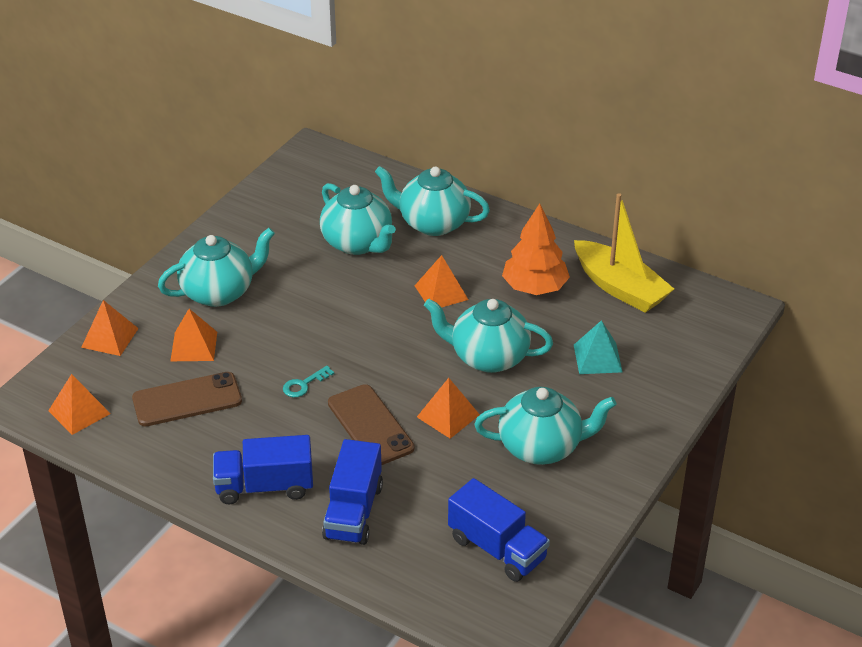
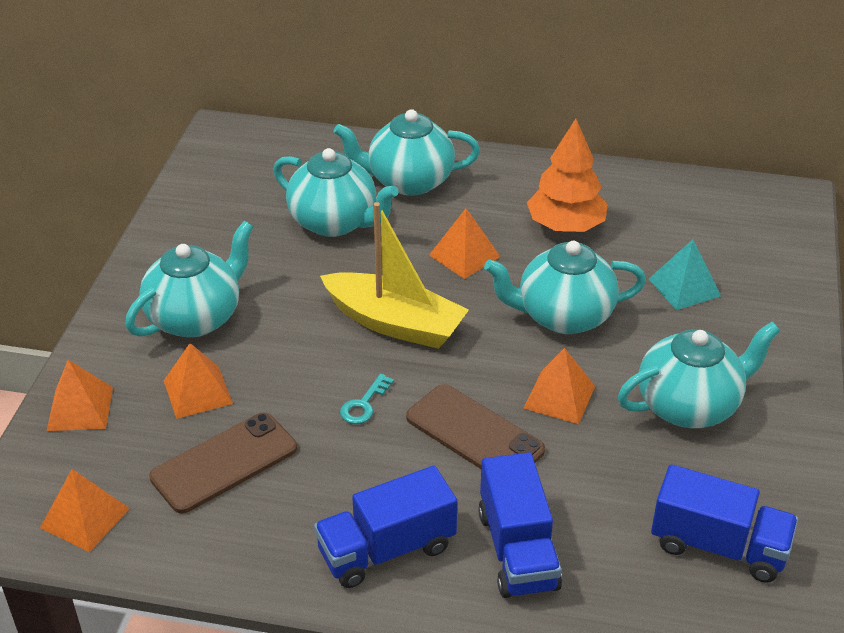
camera: 20 degrees left, 0 degrees up
(619, 287) = (657, 205): yellow boat -> yellow boat (394, 323)

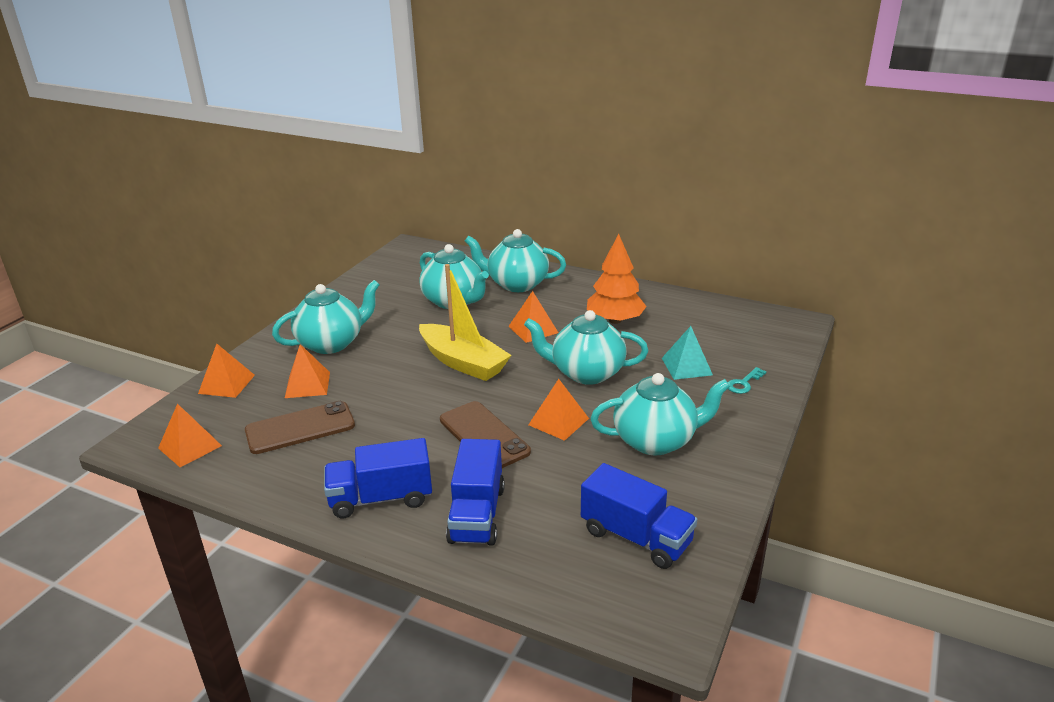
camera: 15 degrees right, 10 degrees down
(364, 404) = (415, 407): turquoise key -> turquoise key (744, 383)

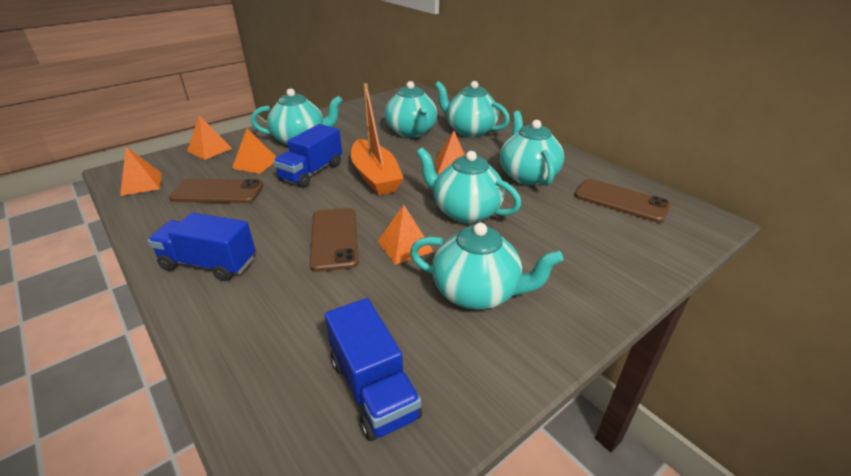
camera: 25 degrees right, 5 degrees up
(463, 362) = (375, 176): yellow boat -> orange boat
(477, 514) = (261, 305): blue truck -> blue truck (312, 172)
(615, 320) = (527, 176): orange tree -> turquoise teapot
(686, 366) = (563, 232): turquoise pyramid -> none
(714, 323) = (621, 201): none -> brown phone
(744, 383) = (611, 265): turquoise key -> none

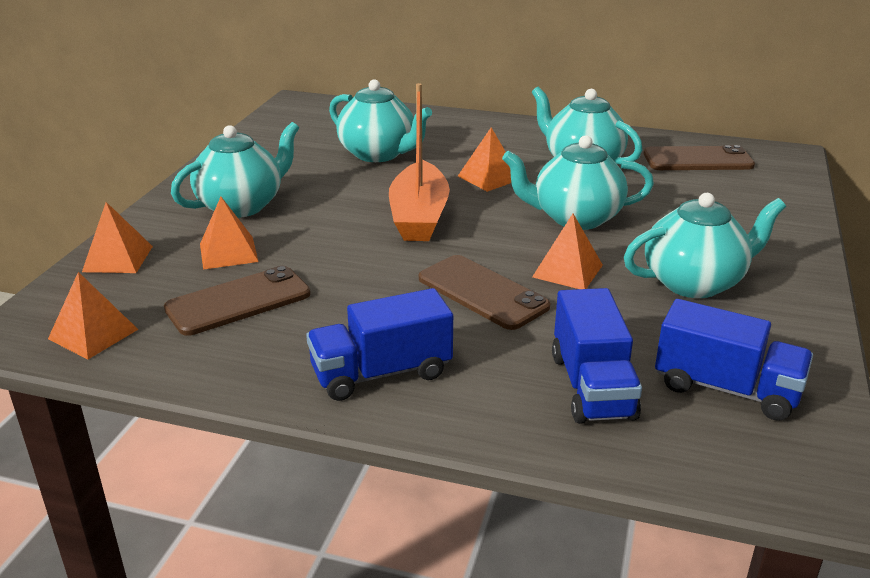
camera: 35 degrees left, 5 degrees down
(312, 172) = (329, 237): blue truck -> blue truck (592, 386)
(375, 176) = (419, 216): orange boat -> orange boat turned 60 degrees clockwise
(470, 131) = (447, 133): turquoise teapot -> none

